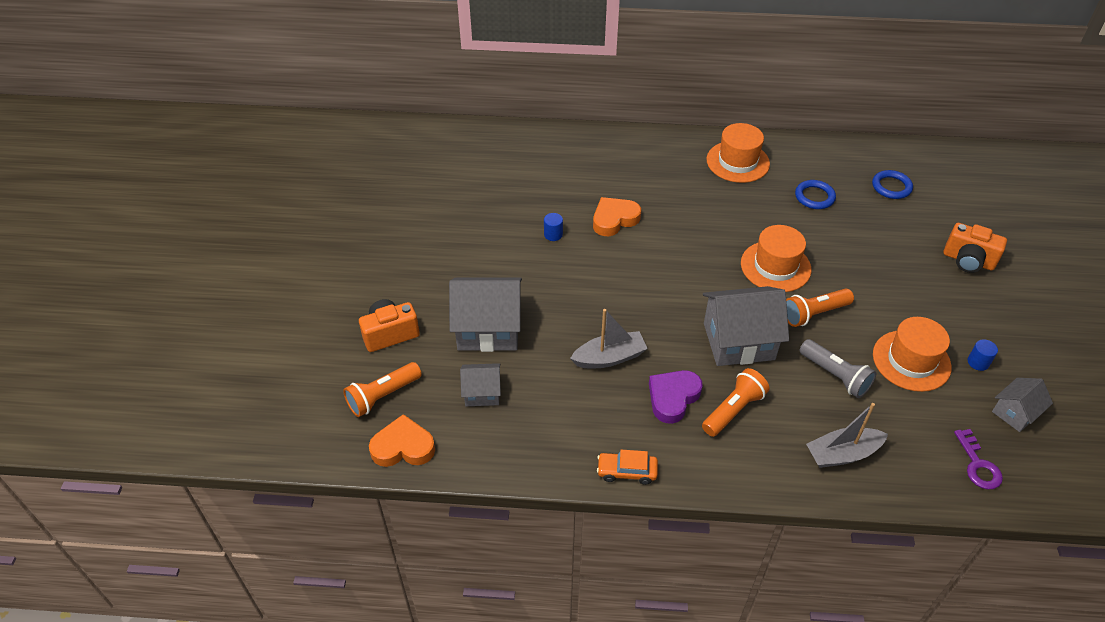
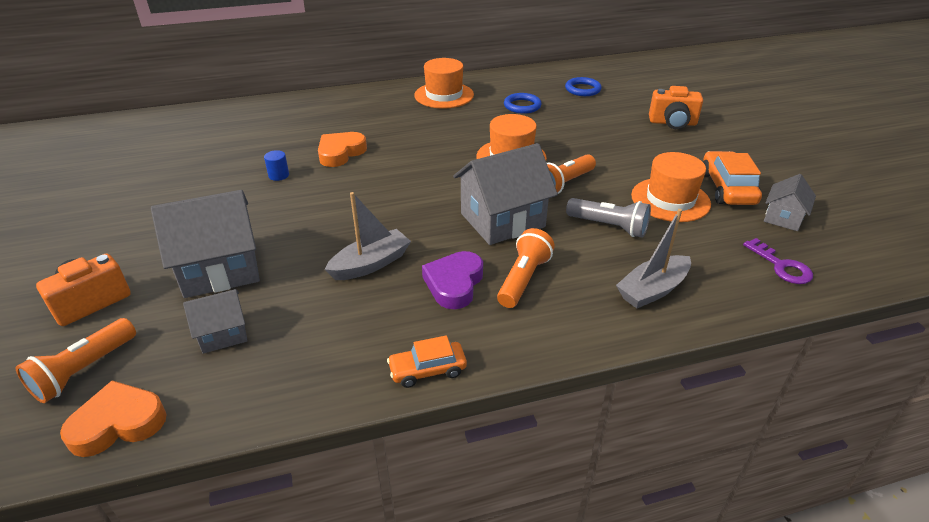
camera: 20 degrees left, 10 degrees down
(978, 362) = (727, 188): blue cylinder -> orange car

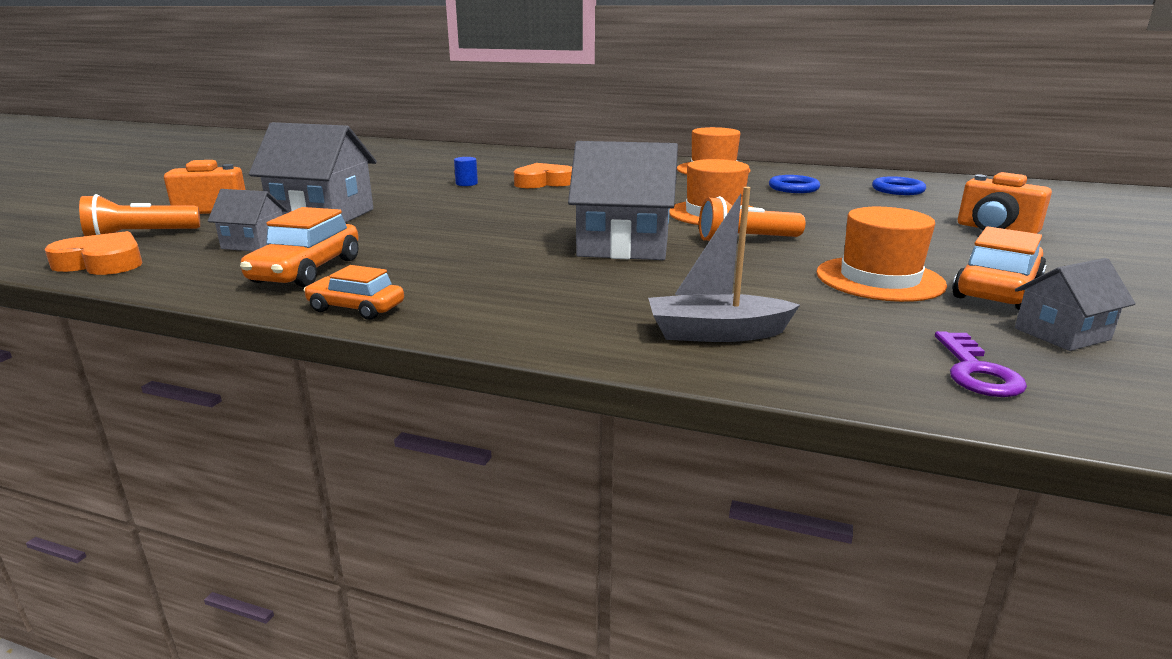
camera: 35 degrees right, 15 degrees down
(325, 347) = (307, 270): none -> orange car
(371, 264) = (440, 240): grey boat -> none
(454, 284) = (491, 269): purple heart -> none
(523, 279) = (569, 284): orange flashlight -> none
(609, 226) = (748, 277): grey flashlight -> none

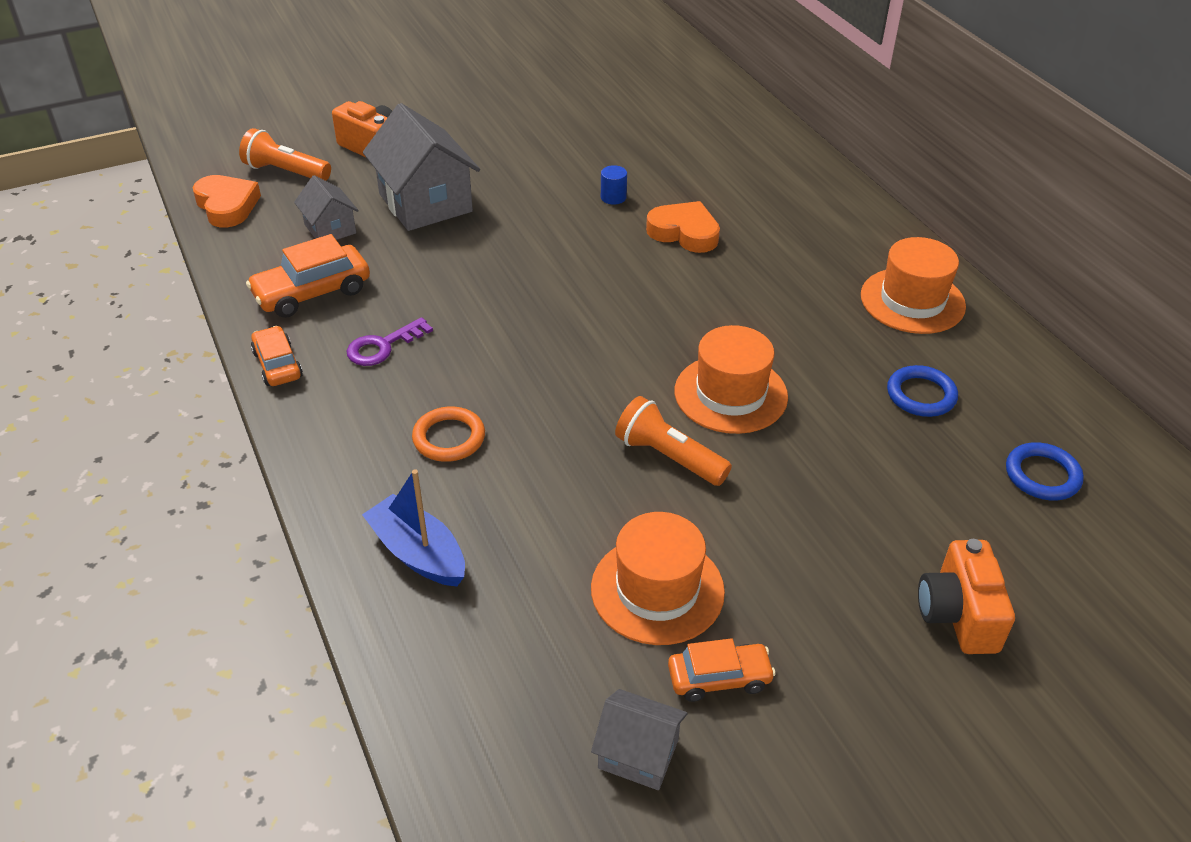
camera: 45 degrees right, 20 degrees up
(597, 283) = (449, 438): none -> orange ring
(623, 246) = (556, 398): grey house -> none
(716, 333) = (418, 553): grey boat -> blue boat
(976, 371) = (490, 722): purple key -> purple key (382, 346)
(996, 290) = (719, 678): orange car -> orange car, size x0.64

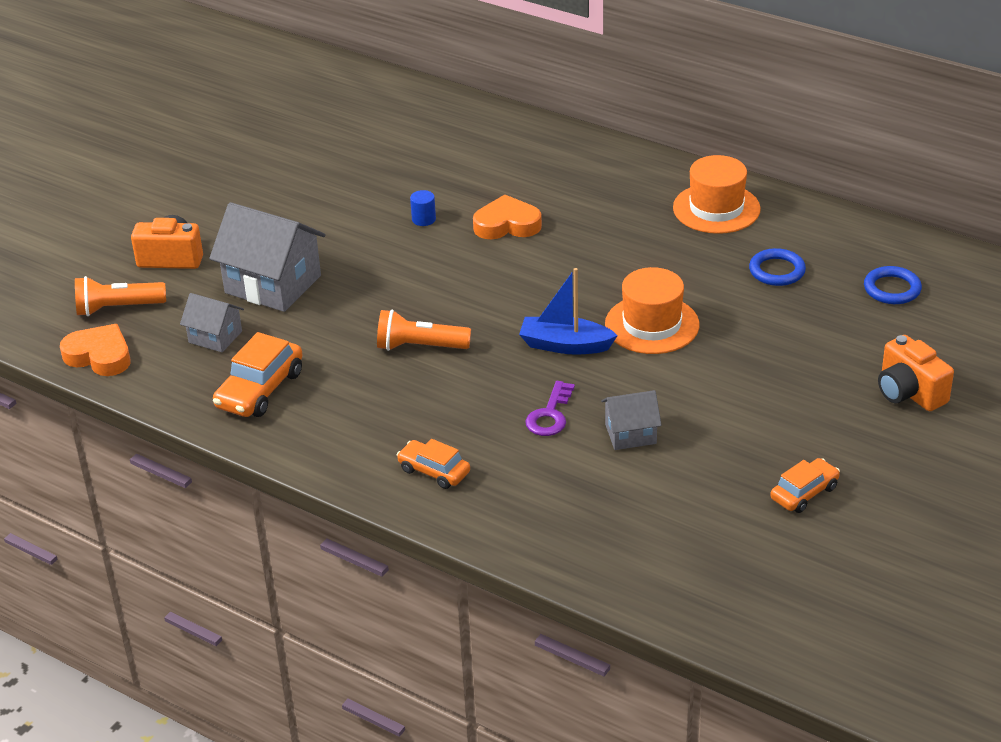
camera: 30 degrees left, 5 degrees down
(277, 365) = (296, 451): orange car -> orange car (434, 471)
(382, 346) = (364, 403): purple key -> purple key (550, 415)
(418, 553) = (543, 517): blue boat -> blue boat (565, 345)
(449, 438) = (485, 440): orange ring -> none
(638, 754) = (795, 554): grey house -> grey house (630, 434)
(657, 590) = (720, 464): orange hat -> none
(669, 457) = (650, 383): orange flashlight -> orange flashlight (420, 346)

